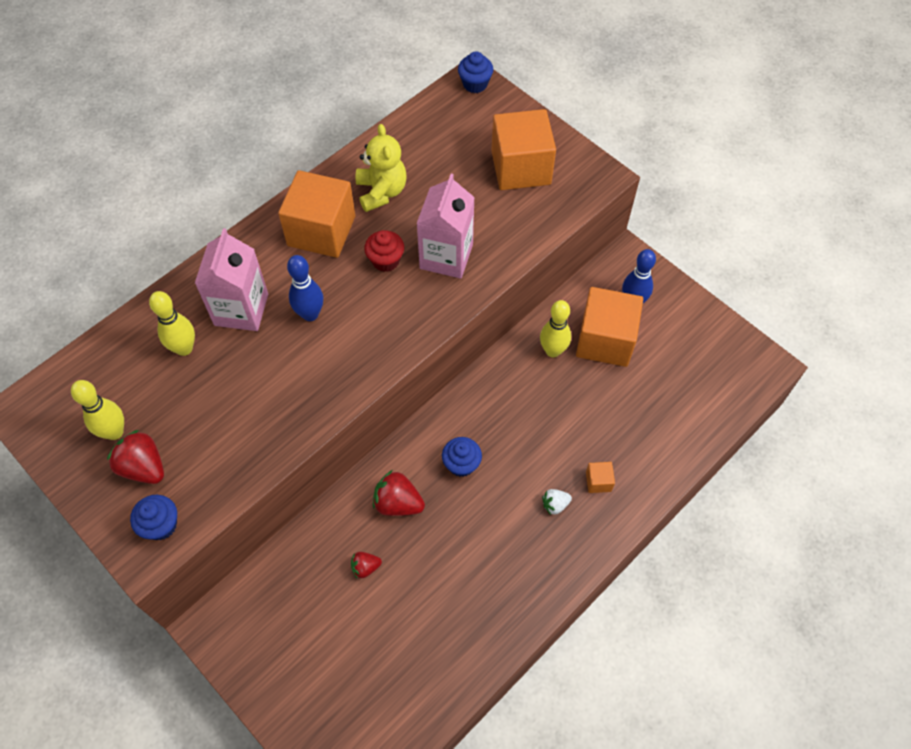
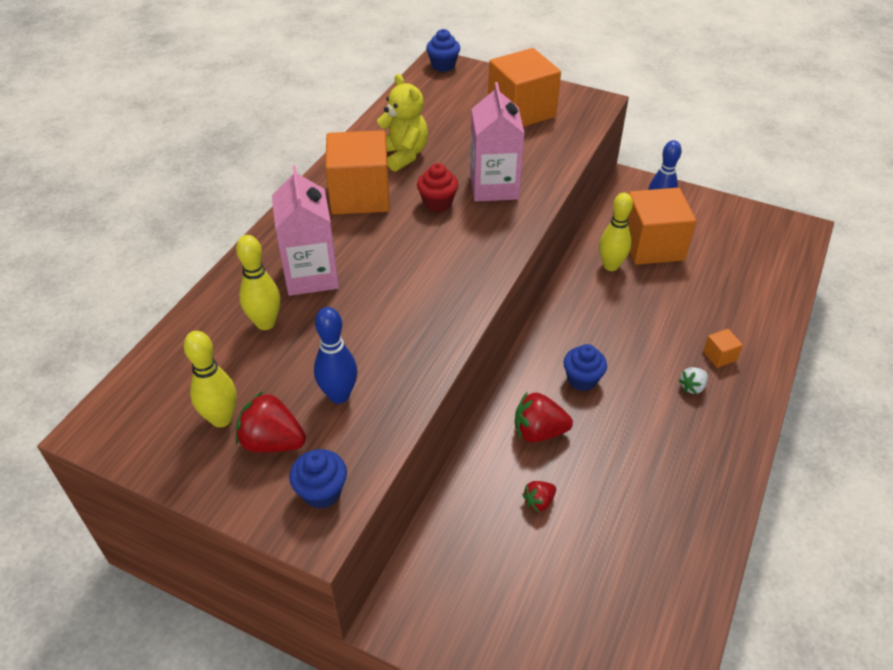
camera: 20 degrees left, 15 degrees down
(310, 314) = (386, 261): blue bowling pin -> blue bowling pin (339, 395)

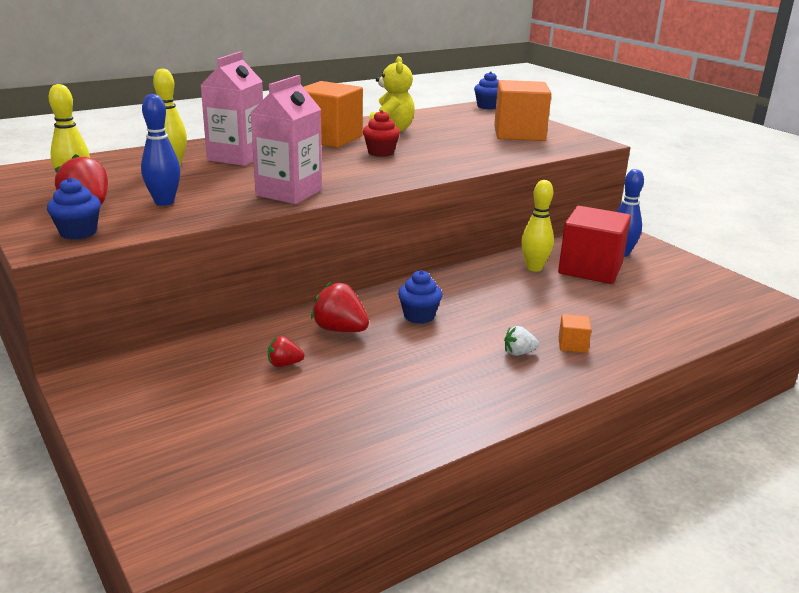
camera: 30 degrees right, 20 degrees down
(494, 187) = (438, 156): pink carton -> pink carton (289, 193)
(652, 246) = (590, 269): orange cube -> red cube

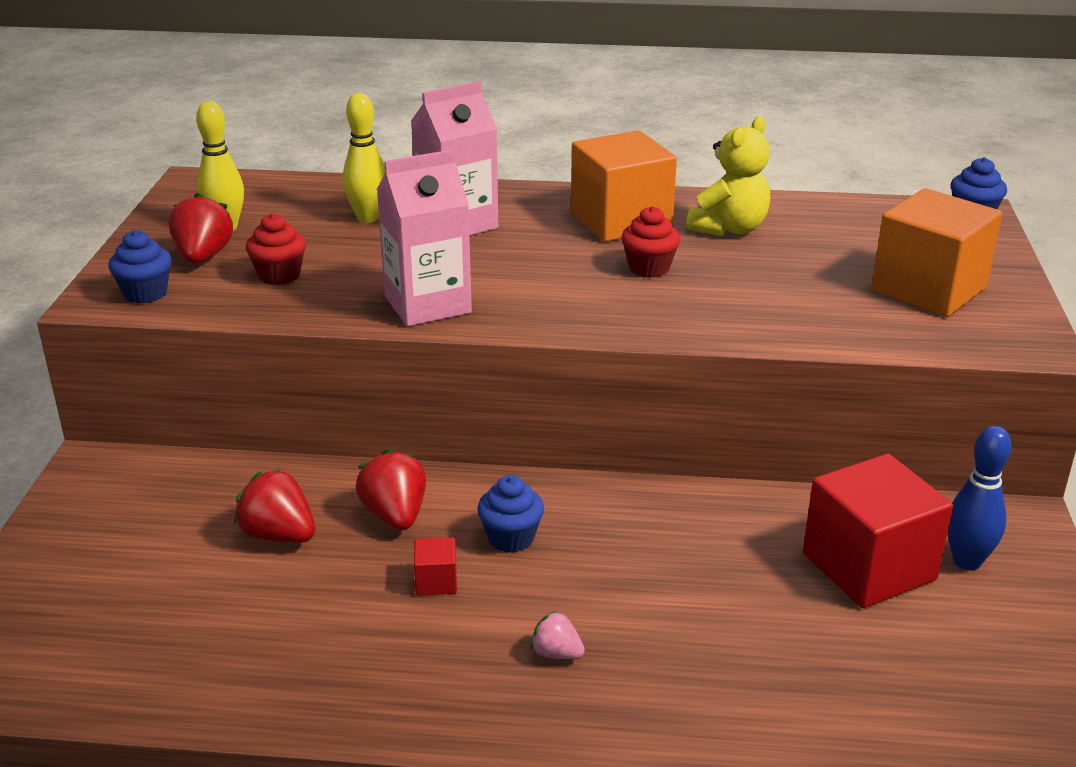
camera: 40 degrees right, 5 degrees up
(164, 202) = (279, 275): blue bowling pin -> red cupcake
(284, 364) = (279, 535): red strawberry -> red strawberry, size x1.74
(411, 349) = (436, 581): none -> red cube
(519, 353) = (556, 653): white strawberry -> pink strawberry
(534, 268) = (779, 529): yellow bowling pin -> none
(572, 345) = (646, 678): orange cube -> none

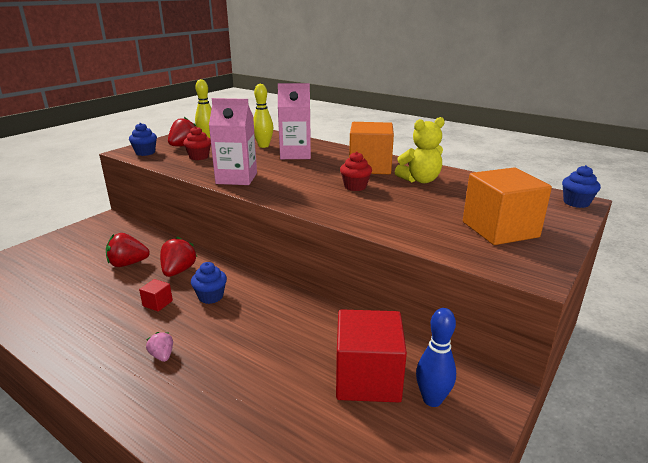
camera: 30 degrees right, 5 degrees down
(279, 535) = (128, 264): red strawberry -> red strawberry turned 75 degrees counterclockwise

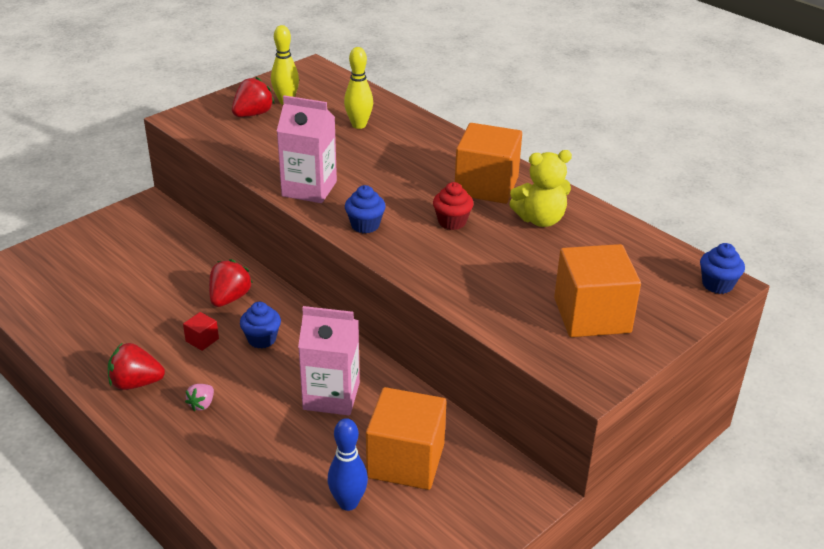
camera: 10 degrees right, 10 degrees up
(128, 264) = (172, 280): red strawberry -> red strawberry (136, 383)
(145, 153) = (202, 123): blue cupcake -> blue cupcake (365, 225)
(162, 355) = (202, 404): pink strawberry -> pink strawberry turned 135 degrees counterclockwise
(199, 157) = (269, 140): red cupcake -> none
(295, 154) = (396, 148): pink carton -> pink carton (331, 396)
(367, 378) = (406, 460): red cube -> orange cube
(432, 399) = (463, 492): blue bowling pin -> blue bowling pin (348, 503)

